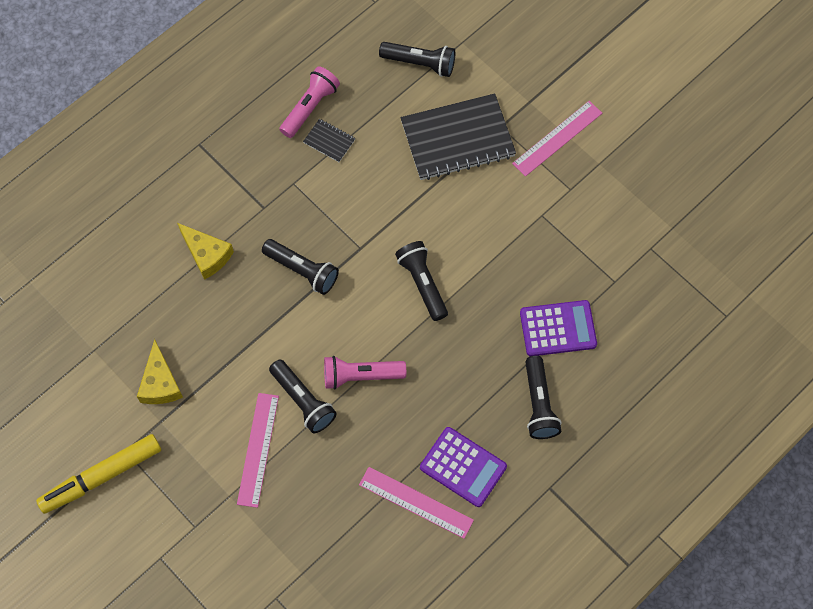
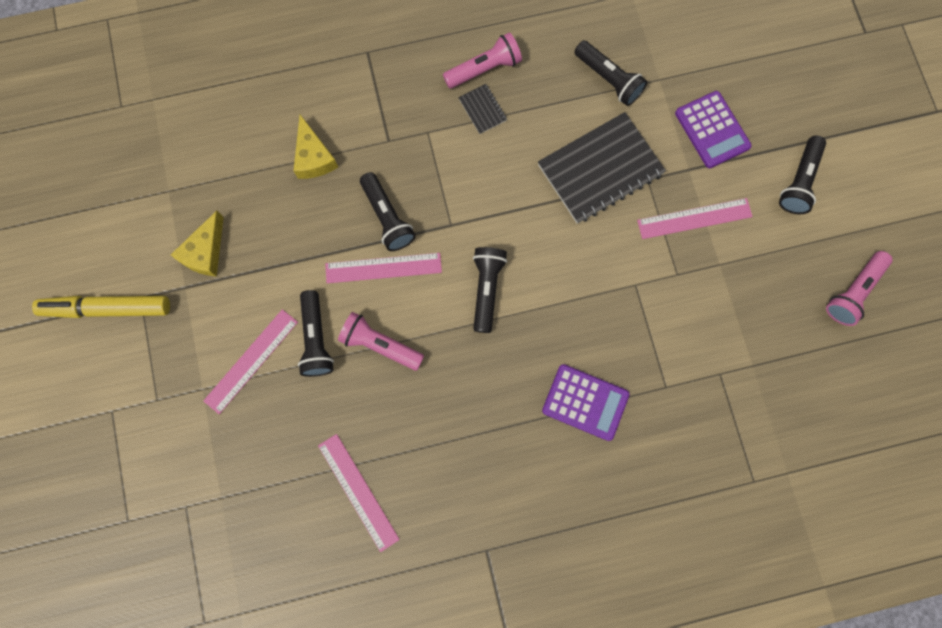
camera: 30 degrees right, 10 degrees up
(325, 313) = (383, 268): none -> pink ruler
(457, 139) = (600, 170): black notebook -> black notebook turned 45 degrees counterclockwise
(463, 467) = (419, 484): purple calculator -> purple calculator (712, 130)
(539, 404) = (524, 464): black flashlight -> black flashlight (799, 181)
(715, 130) = (853, 292): none -> pink flashlight

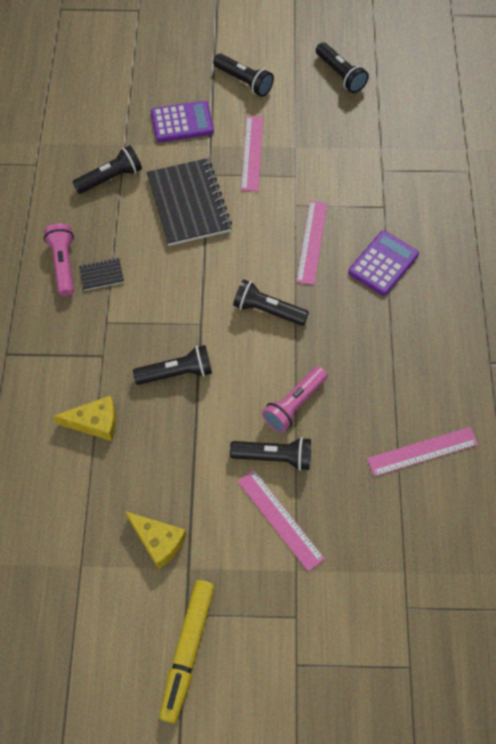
camera: 75 degrees left, 15 degrees down
(383, 268) = (223, 386): pink ruler -> pink ruler (312, 242)
(853, 292) = (340, 75): pink flashlight -> black flashlight

